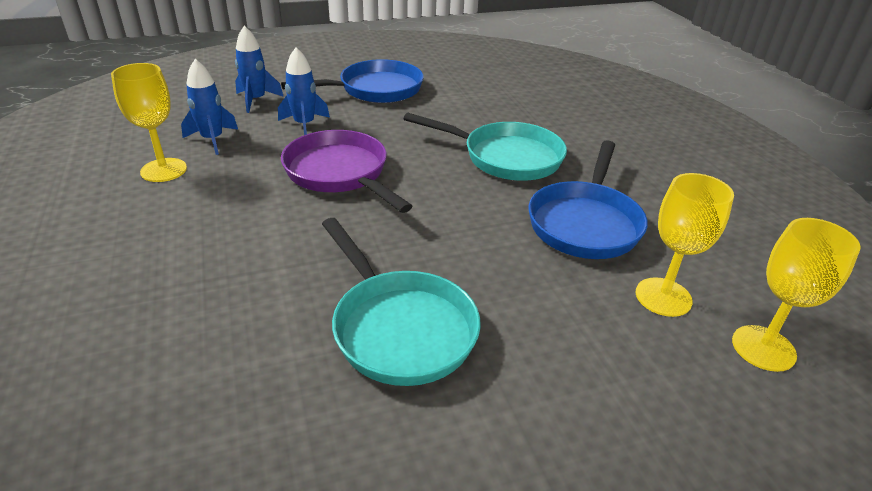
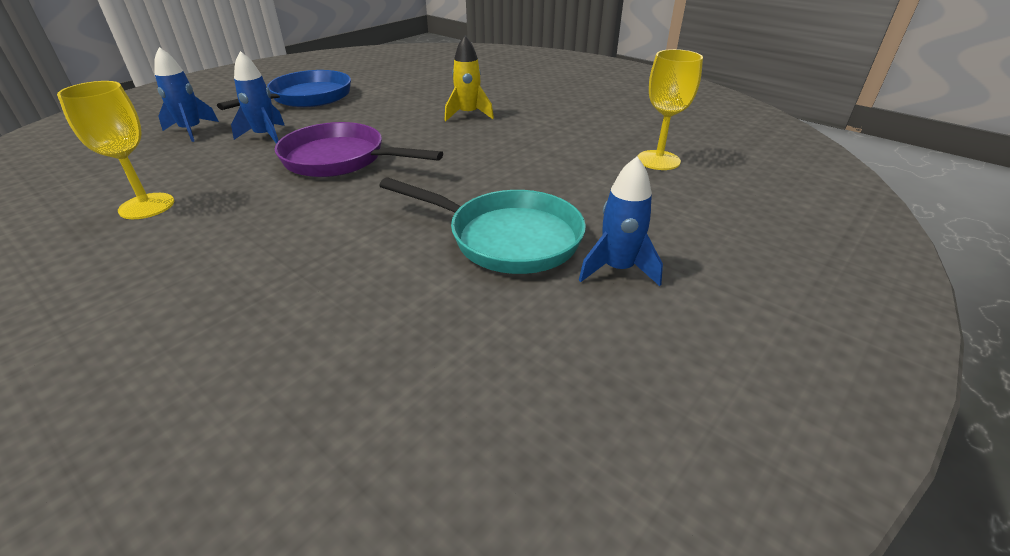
camera: 30 degrees left, 0 degrees up
(212, 140) = (177, 170): blue rocket -> blue rocket (617, 269)
(506, 157) = (468, 114): turquoise pan -> yellow rocket
(585, 223) = (567, 136): blue pan -> none
(763, 348) = (738, 166): yellow goblet -> none

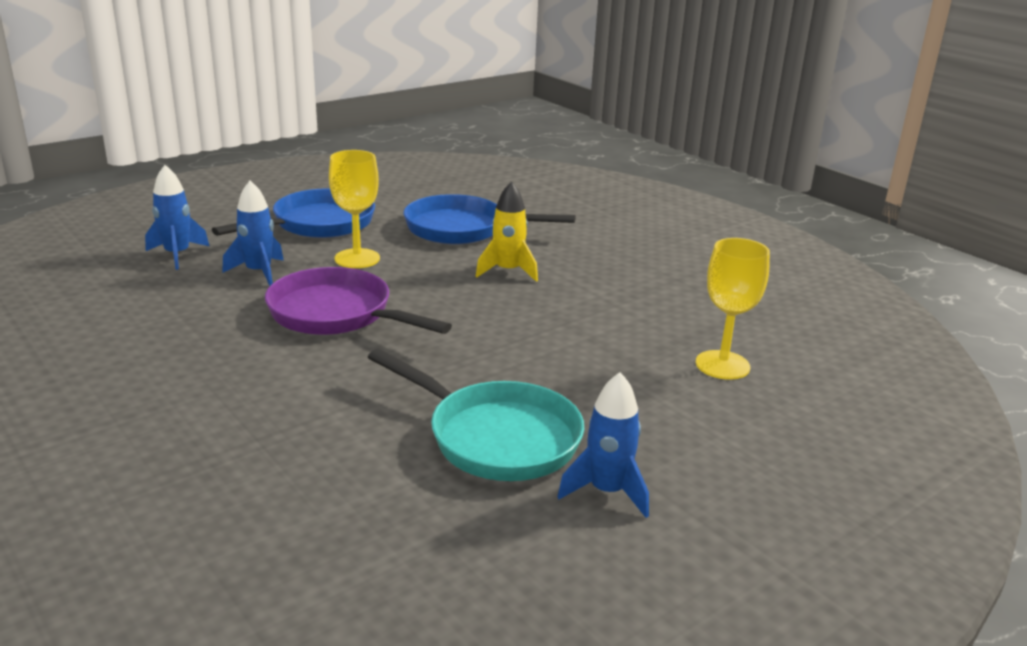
camera: 10 degrees right, 10 degrees down
(147, 206) = (118, 344): yellow goblet -> yellow goblet (357, 258)
(422, 90) = (462, 229): none -> blue pan

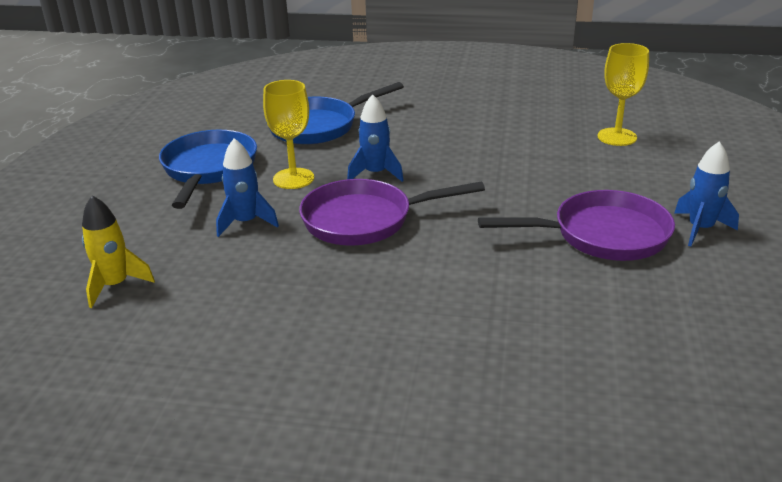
camera: 40 degrees left, 5 degrees up
(177, 255) = (150, 243): blue rocket -> blue rocket (376, 174)
(496, 437) = (602, 235): turquoise pan -> purple pan
(508, 271) = (406, 140): yellow rocket -> yellow rocket (115, 285)

